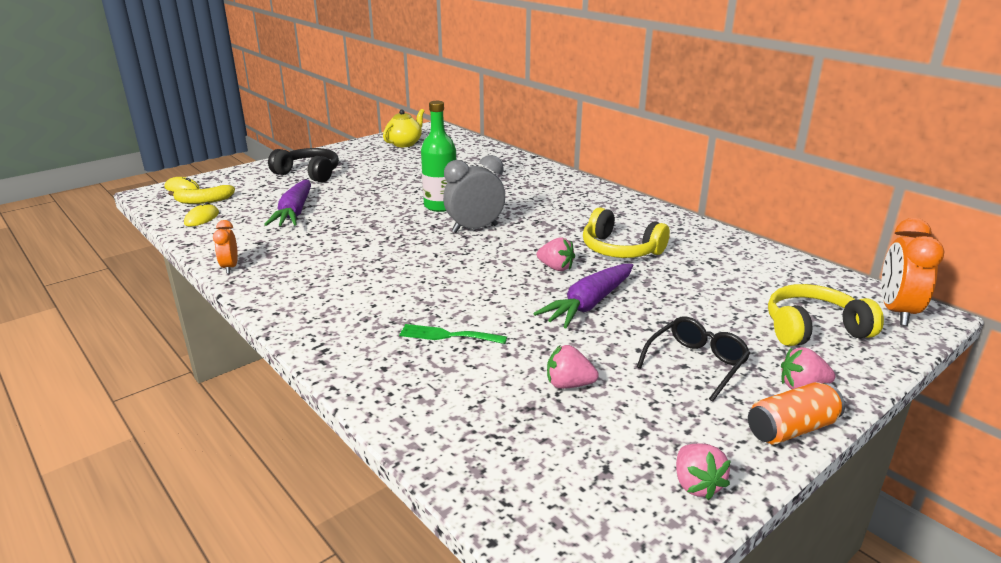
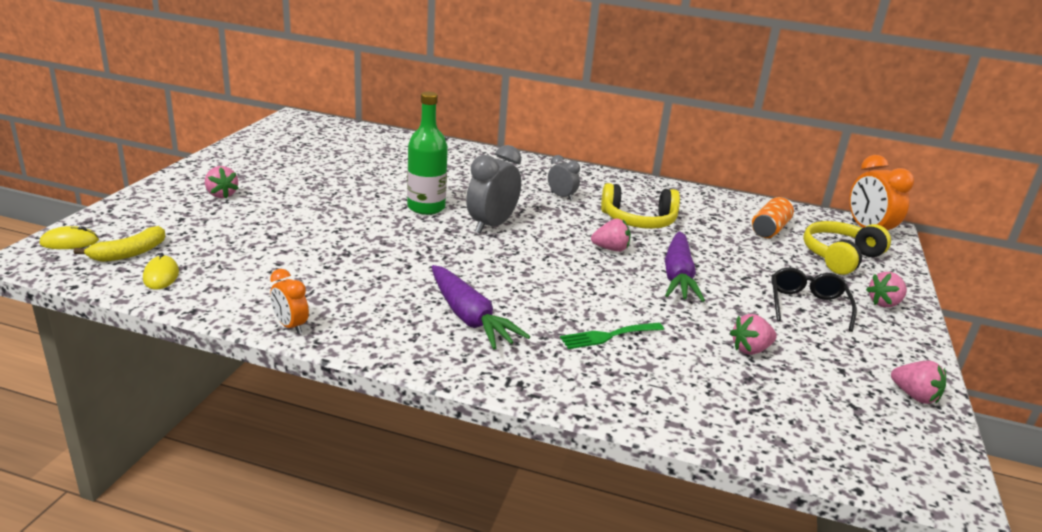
camera: 35 degrees left, 0 degrees up
(294, 212) = (273, 245): purple carrot -> purple carrot (469, 317)
(309, 173) = (221, 195): black headphones -> pink strawberry
(404, 143) = (288, 141): yellow teapot -> none
(572, 217) = (561, 196): none -> grey clock
(791, 429) = (914, 336): orange can -> orange can (770, 229)

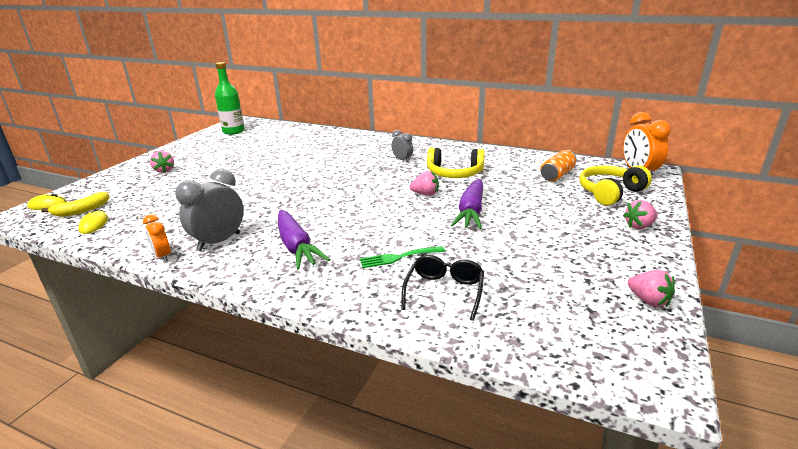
camera: 10 degrees right, 0 degrees up
(426, 207) = (300, 172): green bottle -> green bottle (233, 131)
(491, 225) = (342, 182): grey clock -> grey clock (219, 242)
(750, 349) = (512, 265): pink strawberry -> none
(807, 305) = (571, 229): black glasses -> black glasses (444, 291)

